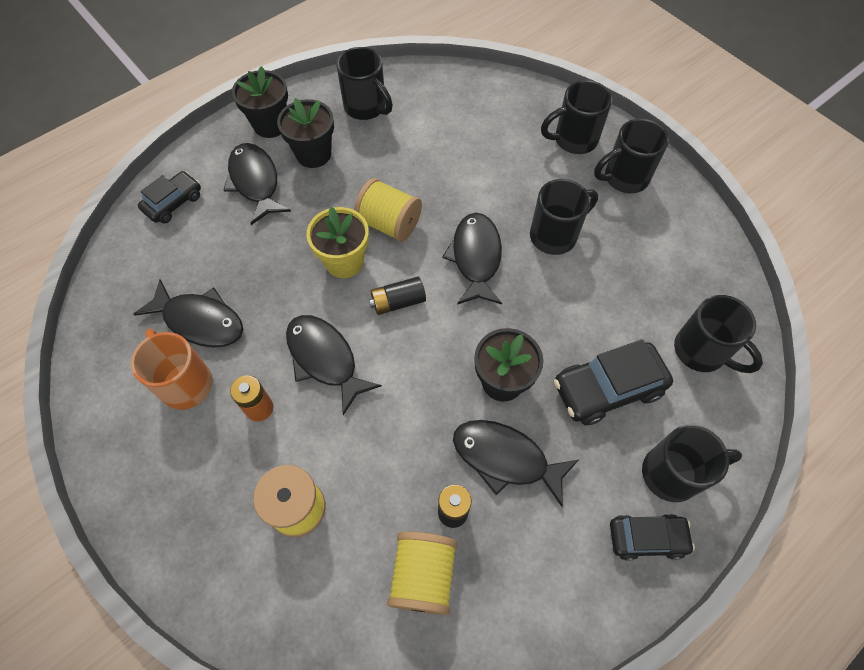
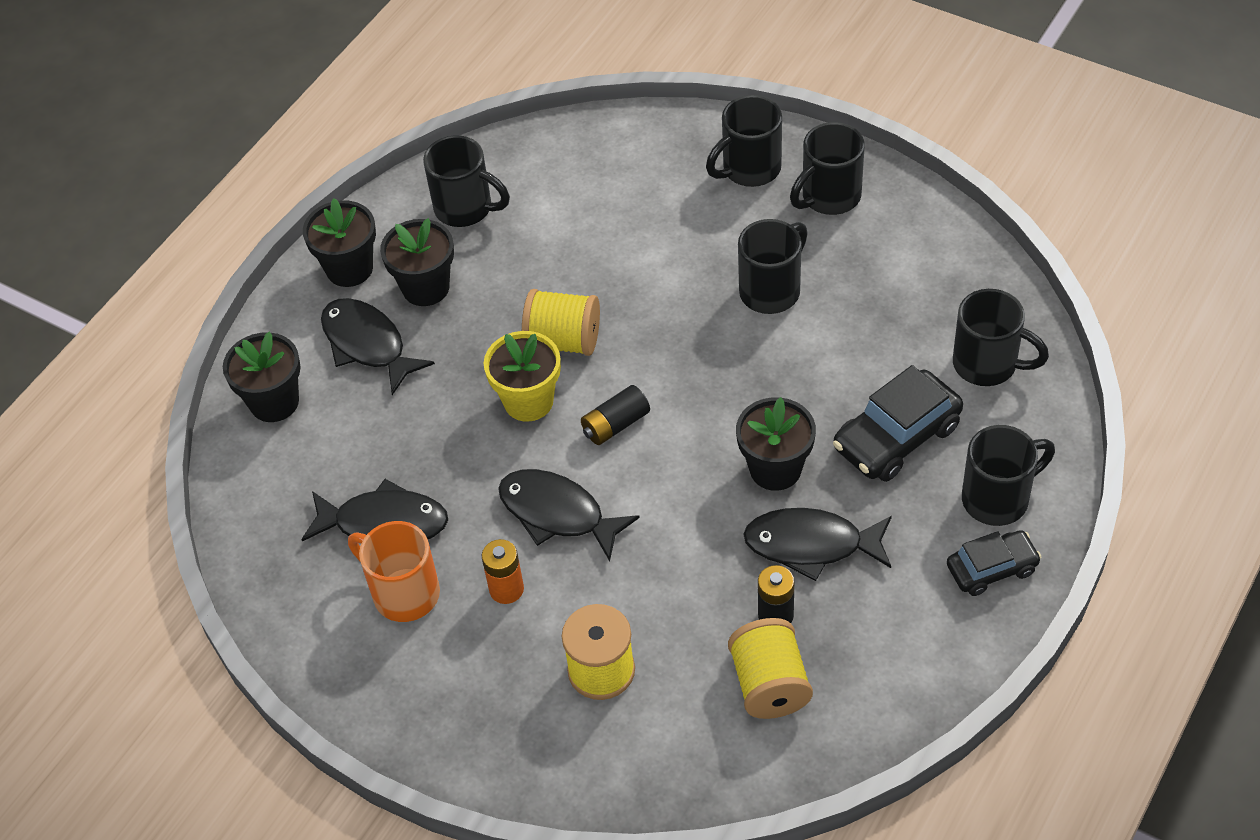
camera: 15 degrees left, 10 degrees down
(174, 203) = (274, 402): black car -> black flower pot
(475, 257) = (687, 346): black fish -> none

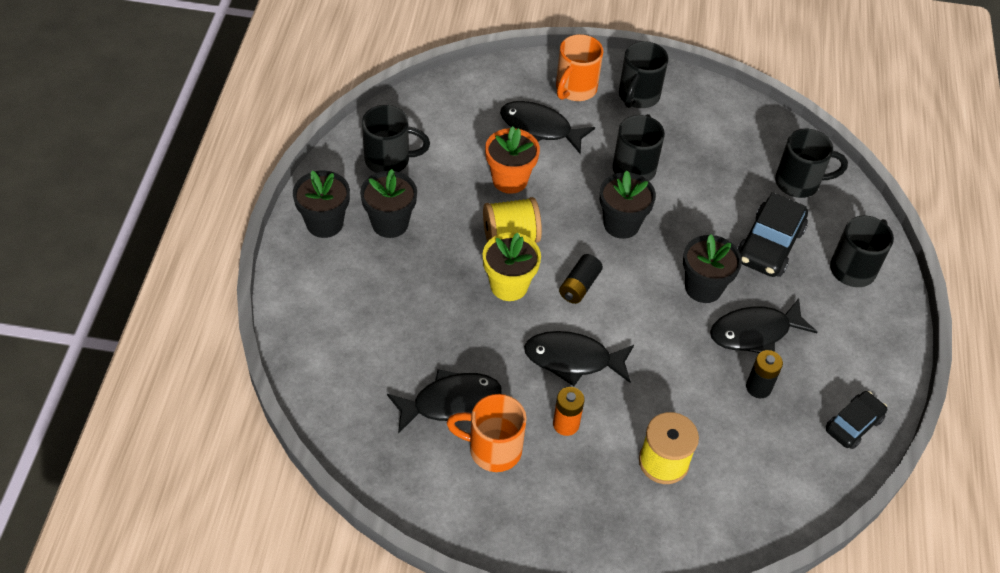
camera: 30 degrees left, 0 degrees up
(274, 402) = (318, 336): black flower pot -> black flower pot (621, 224)
(367, 345) = (368, 275): black fish -> black fish (540, 128)
(601, 268) = (510, 180): none -> orange flower pot
(749, 169) = (575, 89): black mug -> orange mug
(769, 684) = (780, 436): yellow spool -> none
(992, 569) = (876, 316): black car -> black car (853, 424)

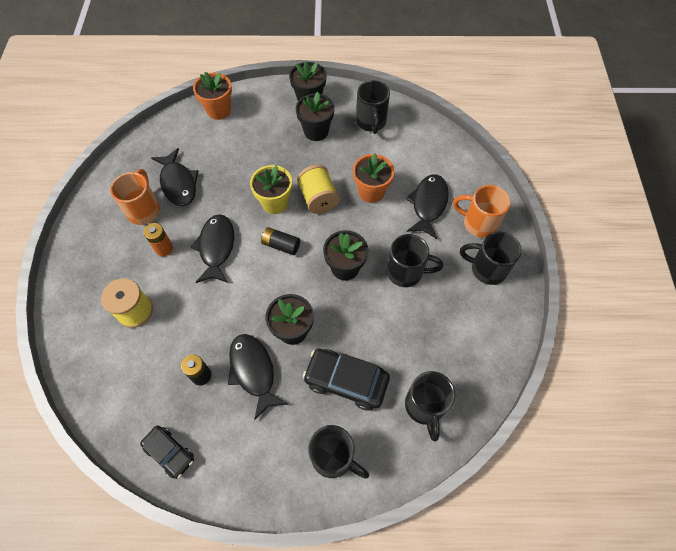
camera: 85 degrees right, 10 degrees up
(313, 340) = (219, 110): none -> orange flower pot

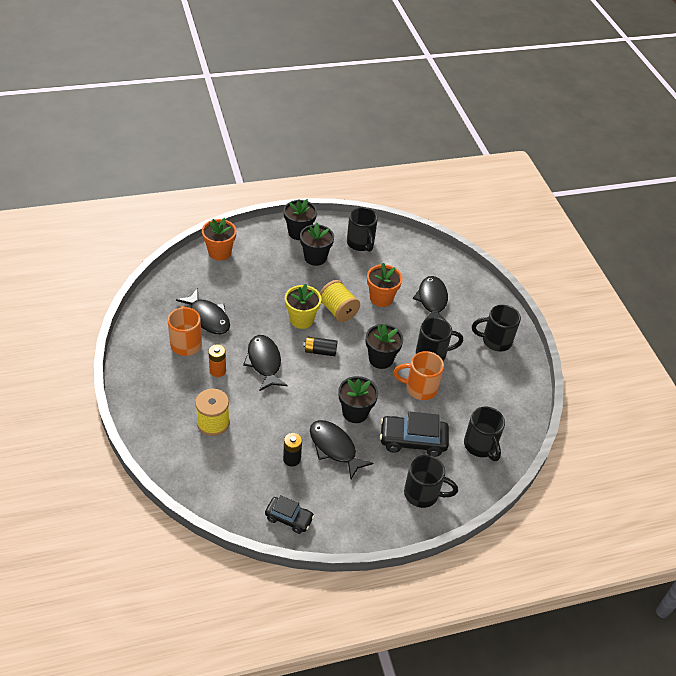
camera: 20 degrees left, 15 degrees down
(478, 223) = (477, 308): orange mug -> orange mug (419, 388)

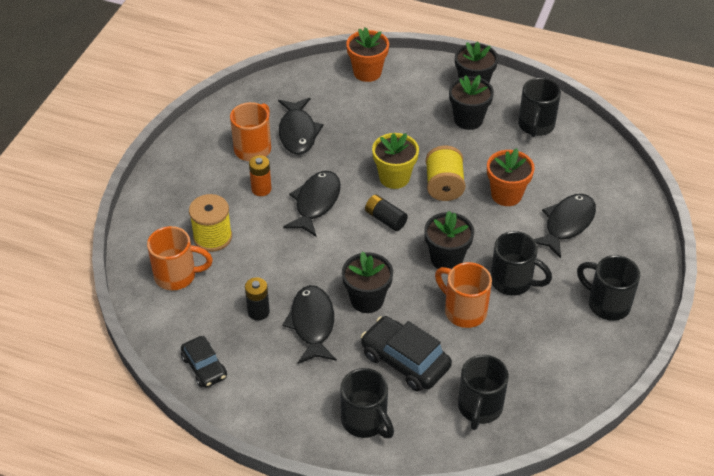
camera: 40 degrees right, 0 degrees up
(212, 464) = (177, 276): none -> orange mug

